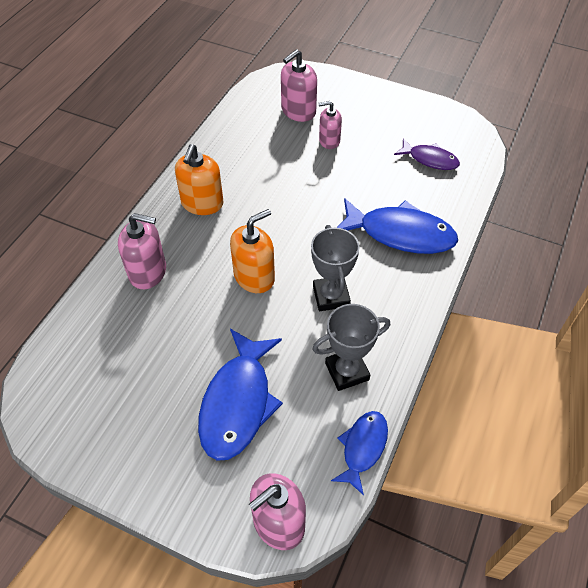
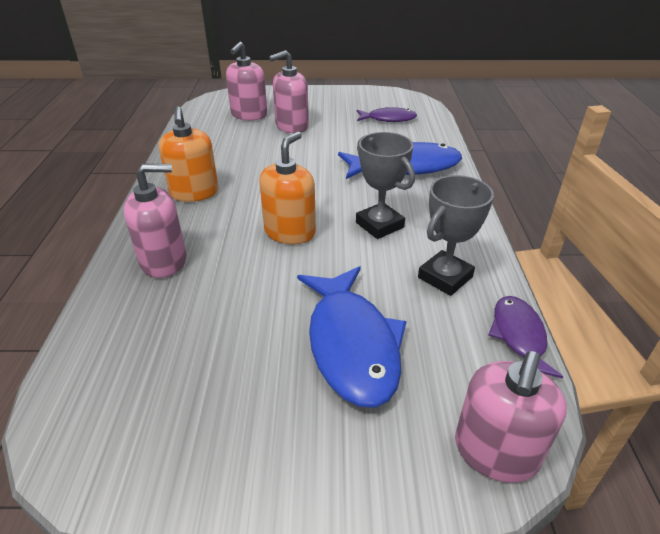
camera: 25 degrees left, 15 degrees down
(329, 141) = (292, 126): pink soap dispenser -> pink soap dispenser, size x1.52
(363, 448) = (518, 336): blue fish -> purple fish

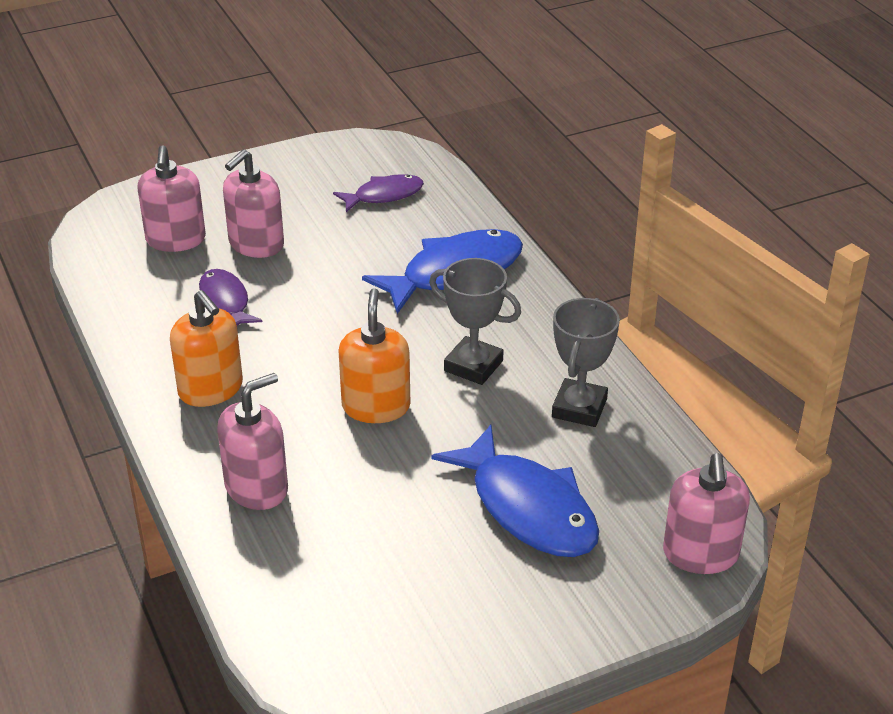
camera: 25 degrees left, 0 degrees up
(518, 336) = (678, 448): purple fish -> purple fish (225, 302)

